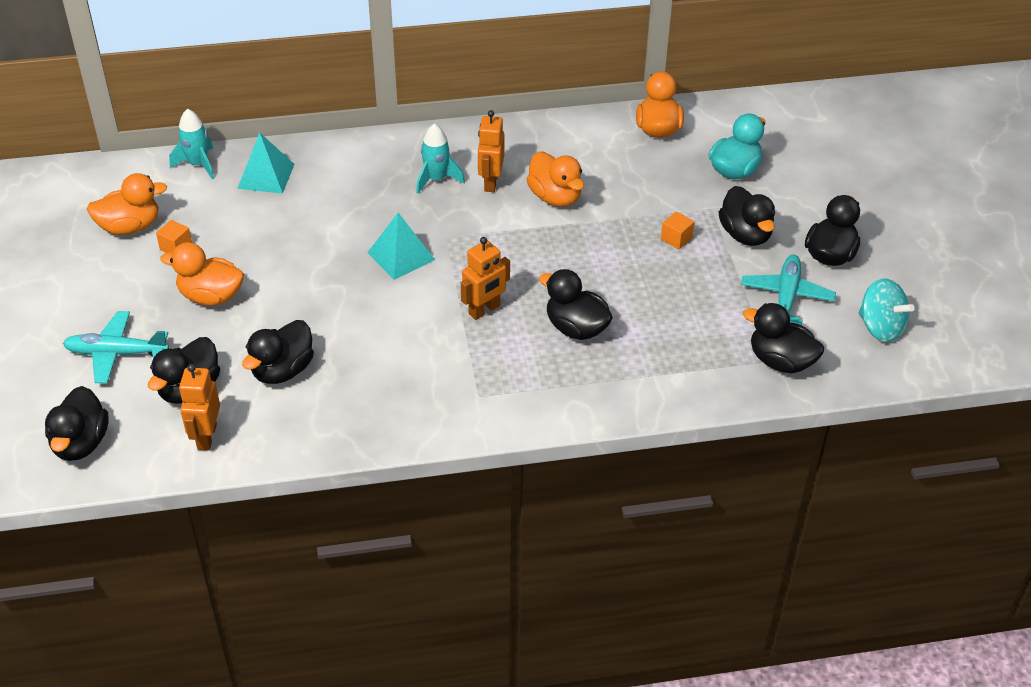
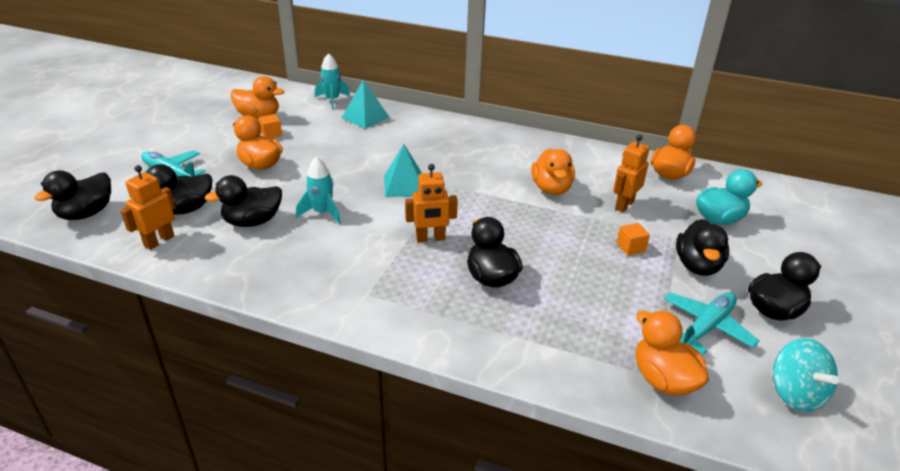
camera: 30 degrees right, 10 degrees down
(436, 179) = (473, 152): turquoise rocket -> turquoise rocket (322, 212)
(490, 182) = (510, 165): orange robot -> orange robot (624, 205)
(780, 361) = (663, 380): black duck -> orange duck

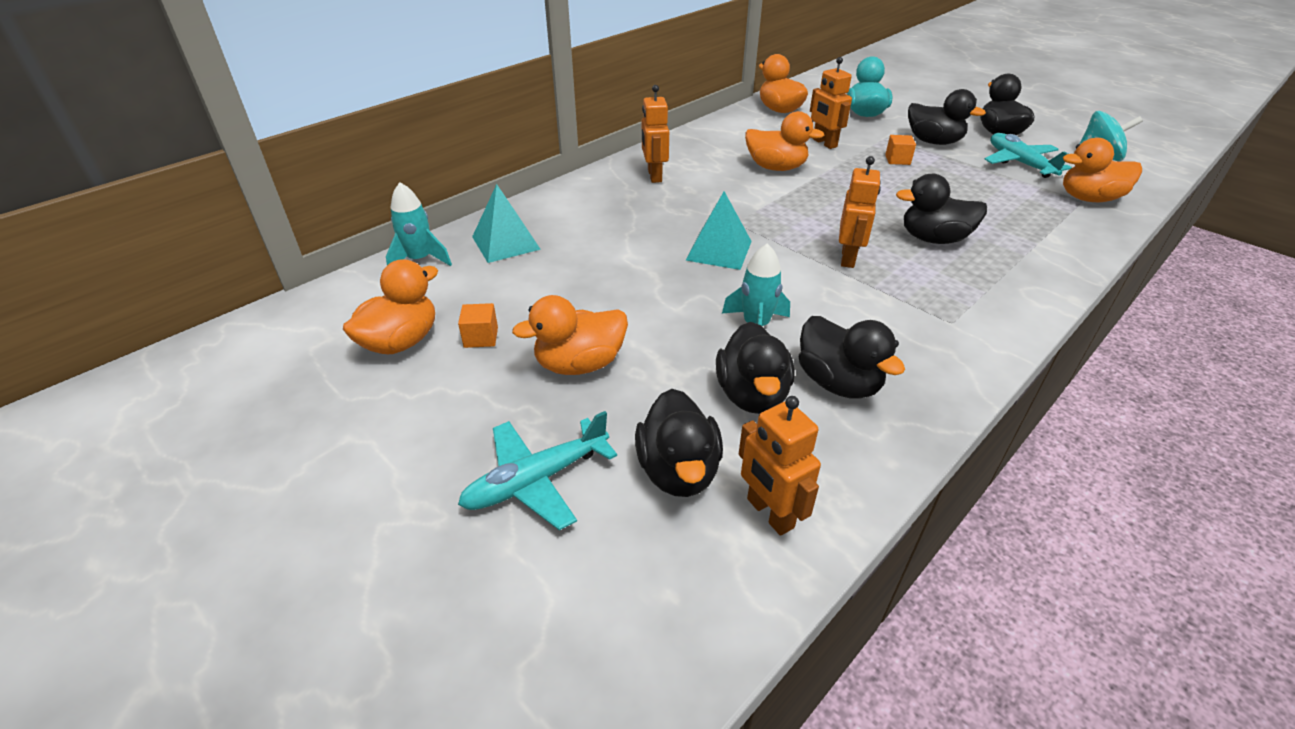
camera: 65 degrees left, 5 degrees up
(86, 213) = (621, 628): black duck -> black duck (838, 383)
(489, 143) = (654, 176): none -> orange robot

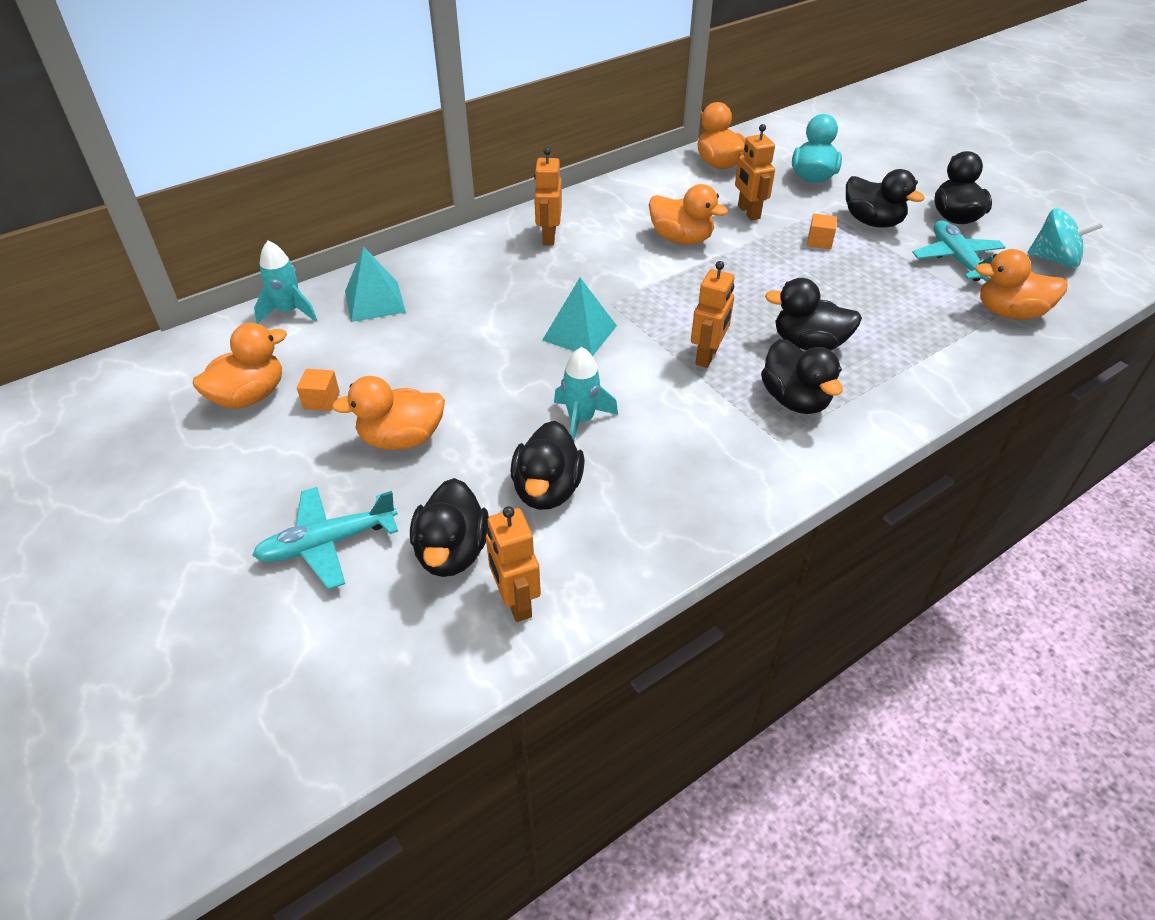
camera: 10 degrees right, 5 degrees up
(838, 383) = (633, 488): black duck -> black duck (795, 400)

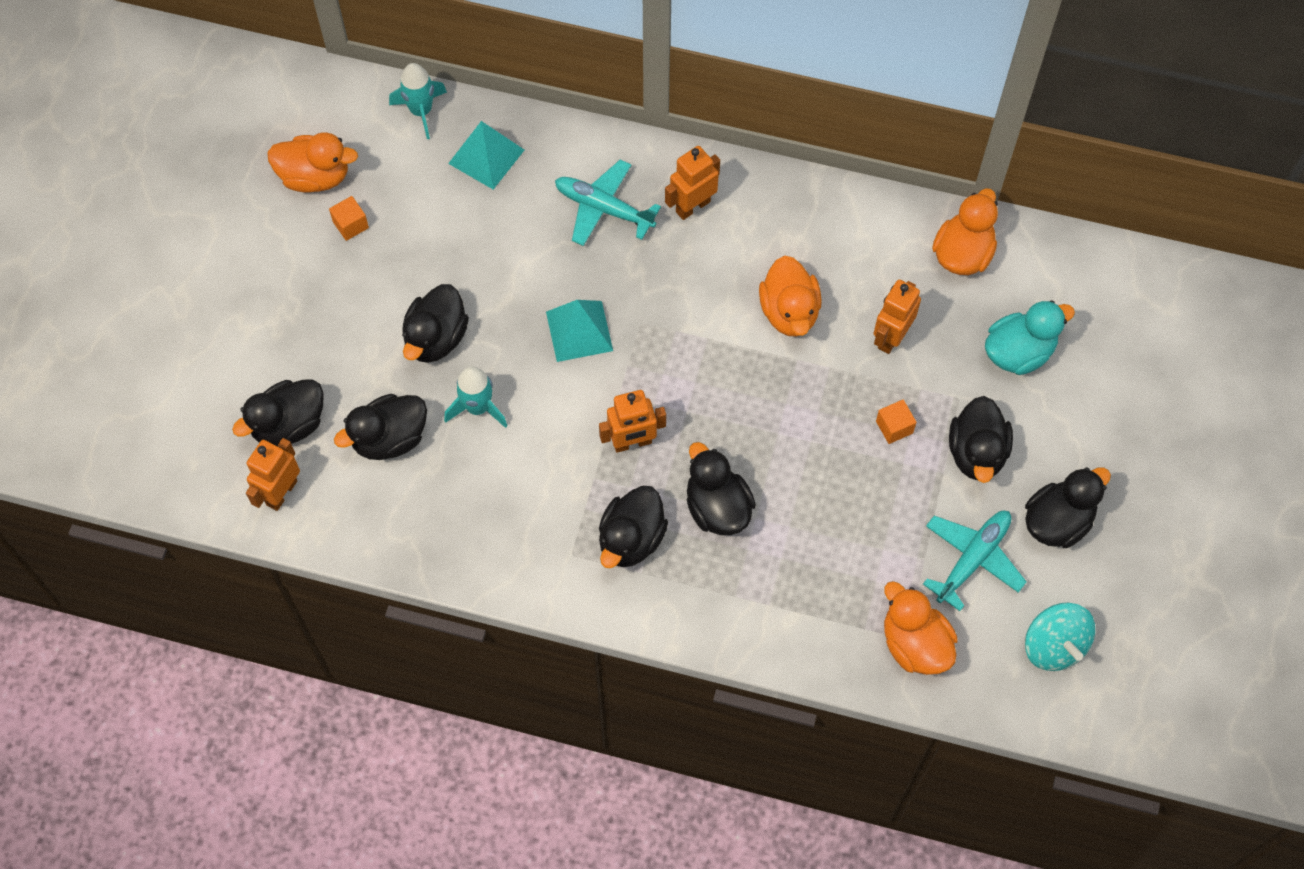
camera: 50 degrees right, 20 degrees up
(327, 543) = (236, 348): turquoise plane -> turquoise plane (603, 208)
(401, 439) = (359, 309): orange duck -> none
(488, 409) = (436, 338): none -> black duck

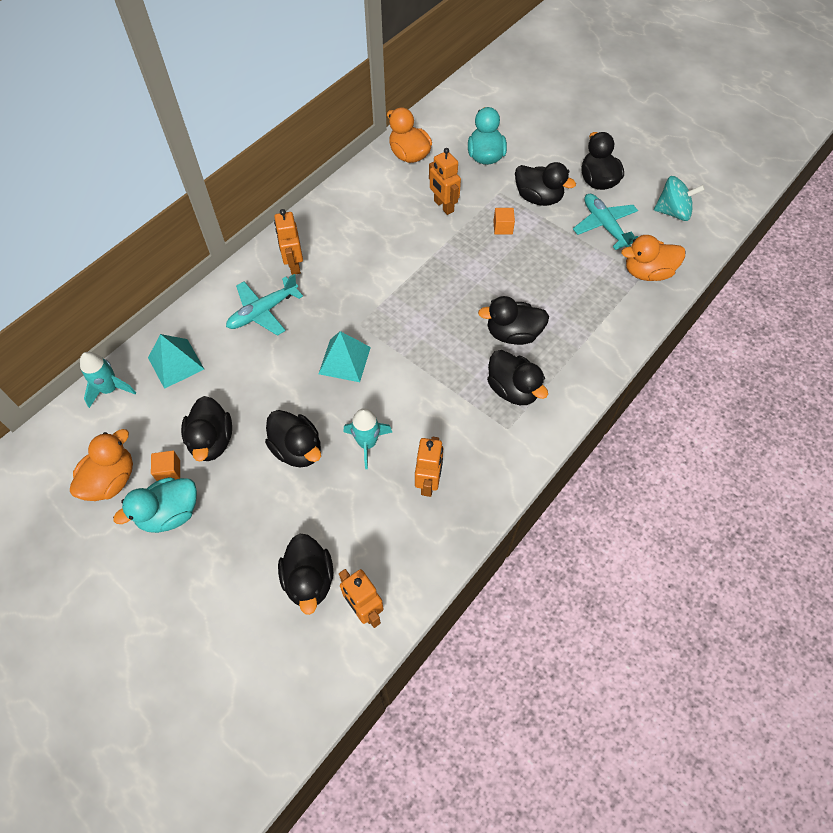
camera: 65 degrees left, 5 degrees down
(303, 253) = (170, 513): none -> turquoise duck
(389, 438) = (360, 511): black duck -> black duck (212, 441)
(632, 443) = (443, 362): orange robot -> orange robot (428, 482)
(789, 312) = (398, 246): orange duck -> none

